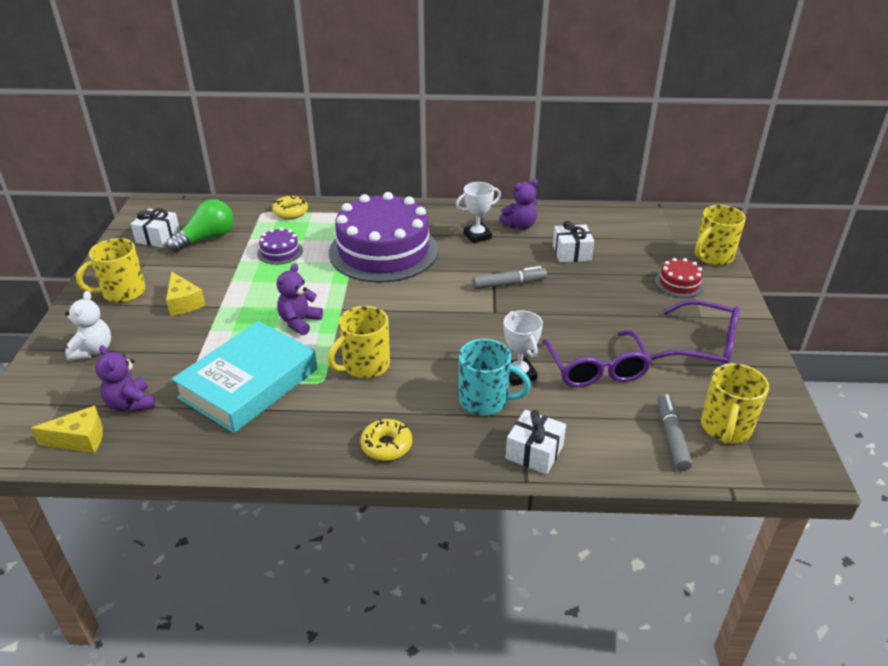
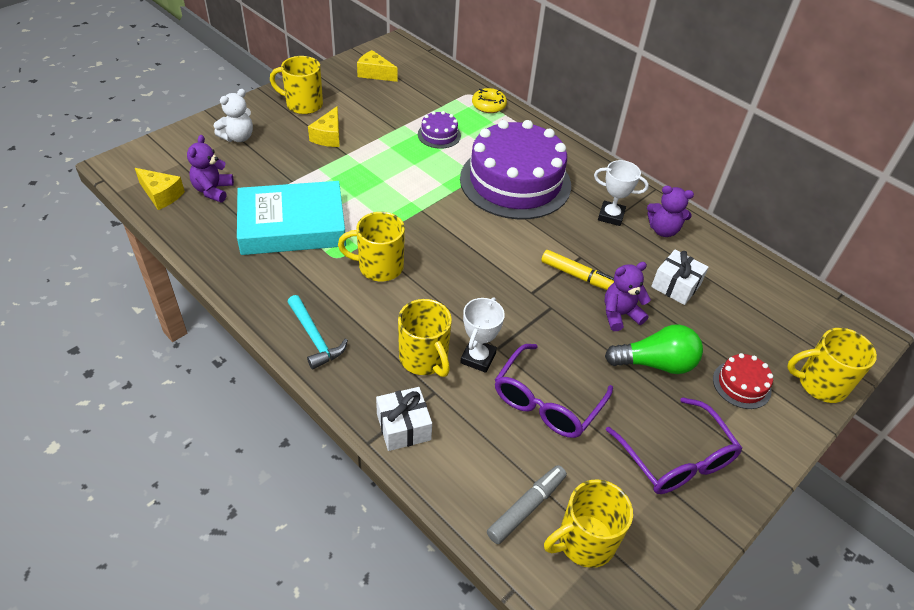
camera: 40 degrees right, 10 degrees up
(158, 237) = (374, 74): white gift -> yellow cheese
(207, 238) = (404, 93): green light bulb -> green light bulb (655, 363)
(299, 322) = (380, 201): purple teddy bear -> purple teddy bear (620, 315)
(386, 445) = (314, 338): yellow donut -> turquoise hammer
(485, 400) = (424, 359): turquoise mug -> yellow mug
(509, 284) = (578, 276): grey marker -> yellow marker

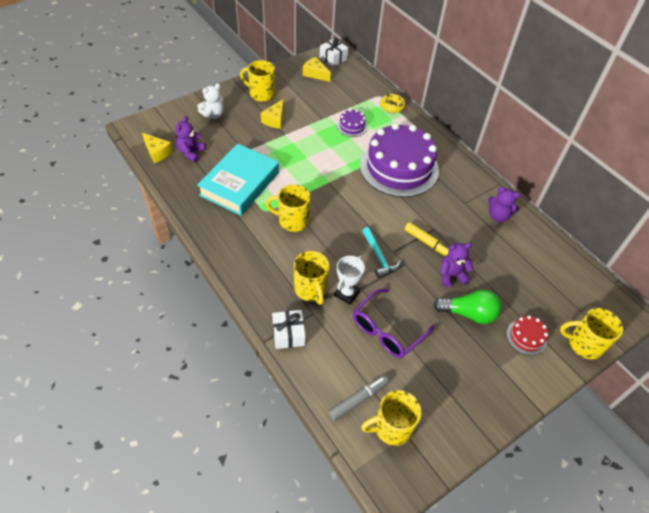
camera: 10 degrees right, 5 degrees up
(292, 225) = (239, 184): turquoise book -> turquoise book turned 60 degrees counterclockwise
(314, 338) = (241, 265): turquoise hammer -> turquoise hammer (379, 257)
(611, 216) = (462, 201): white trophy -> none
(676, 286) = (497, 259): white gift -> white gift (333, 58)
(676, 458) = (467, 381): purple glasses -> none

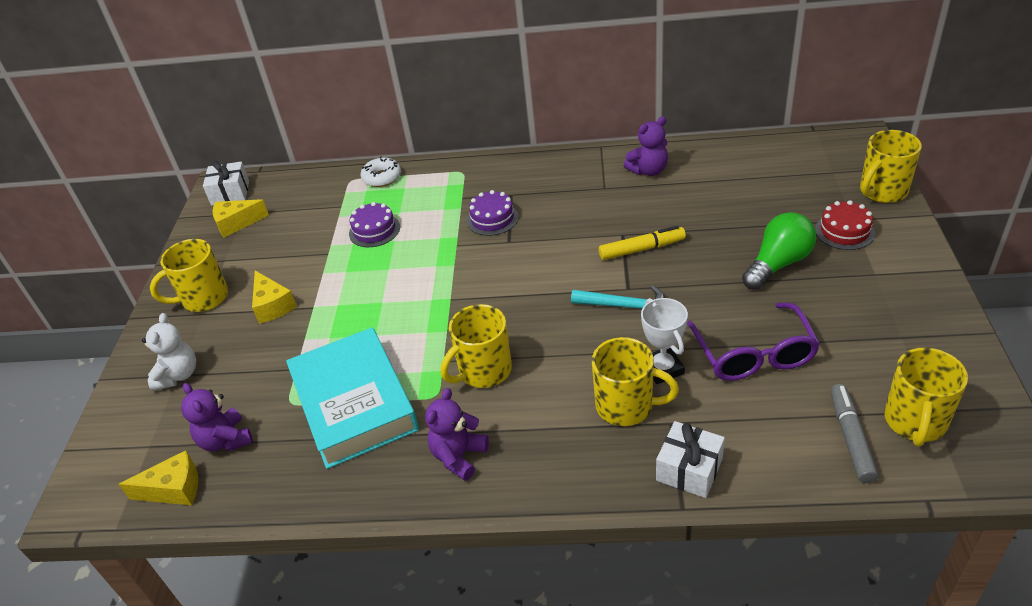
camera: 45 degrees left, 10 degrees down
(392, 106) = (382, 177): yellow donut -> white donut
(399, 167) = (492, 219): purple cake -> purple cake, size x0.41
(451, 275) = (708, 251): purple teddy bear -> purple teddy bear (459, 456)

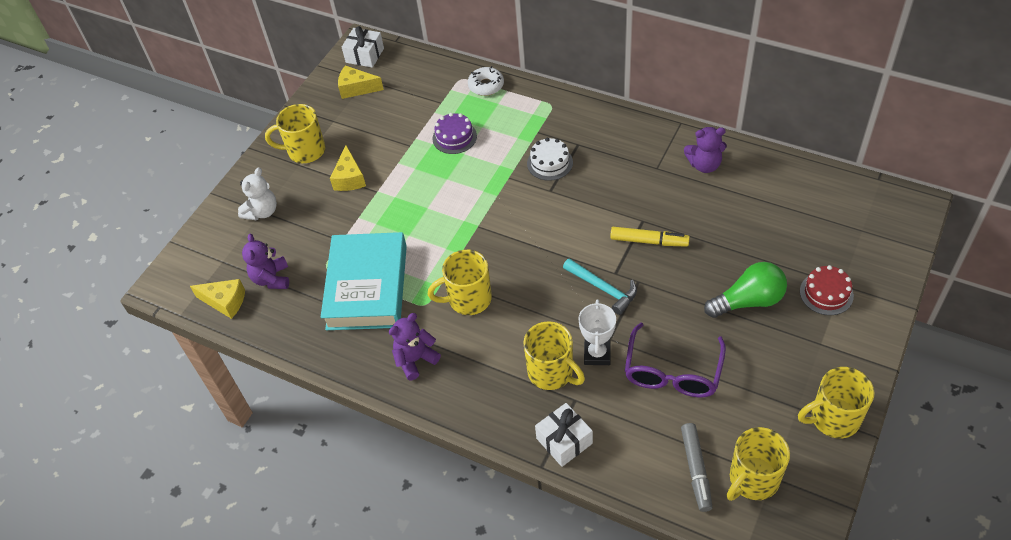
camera: 25 degrees right, 10 degrees up
(492, 219) = (550, 163): purple cake -> white cake
(851, 437) = (696, 470): grey marker -> grey marker turned 150 degrees clockwise
(882, 191) = (889, 268): yellow mug -> yellow mug (833, 418)

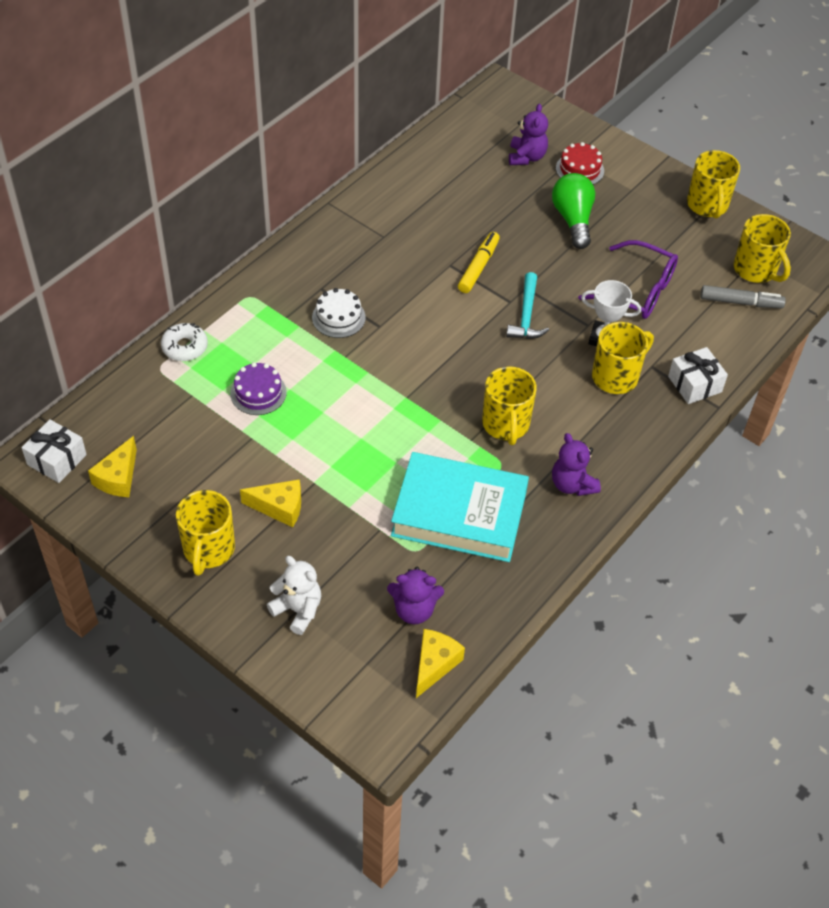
camera: 85 degrees left, 0 degrees up
(603, 288) = (526, 315): turquoise hammer -> turquoise hammer turned 135 degrees clockwise
(704, 165) = (395, 201): purple teddy bear -> purple teddy bear (526, 157)

